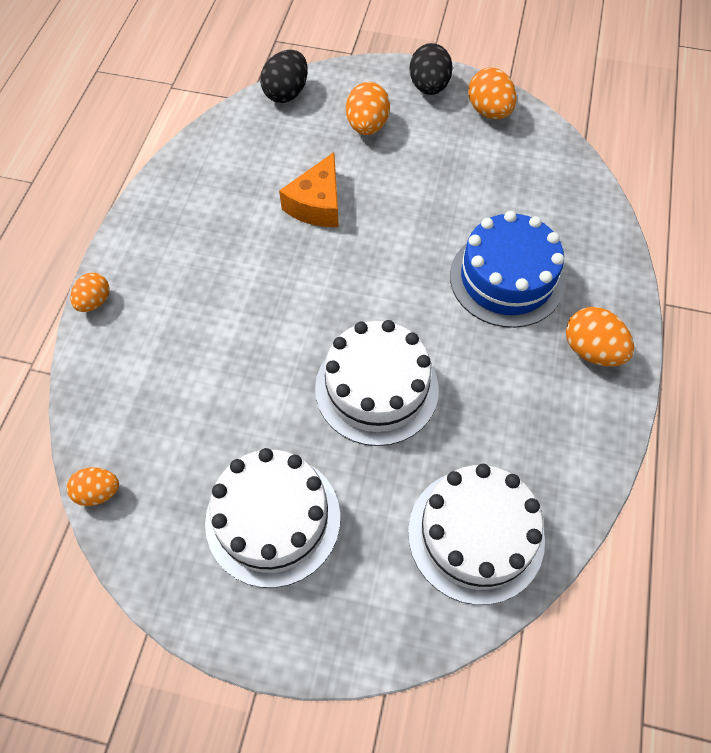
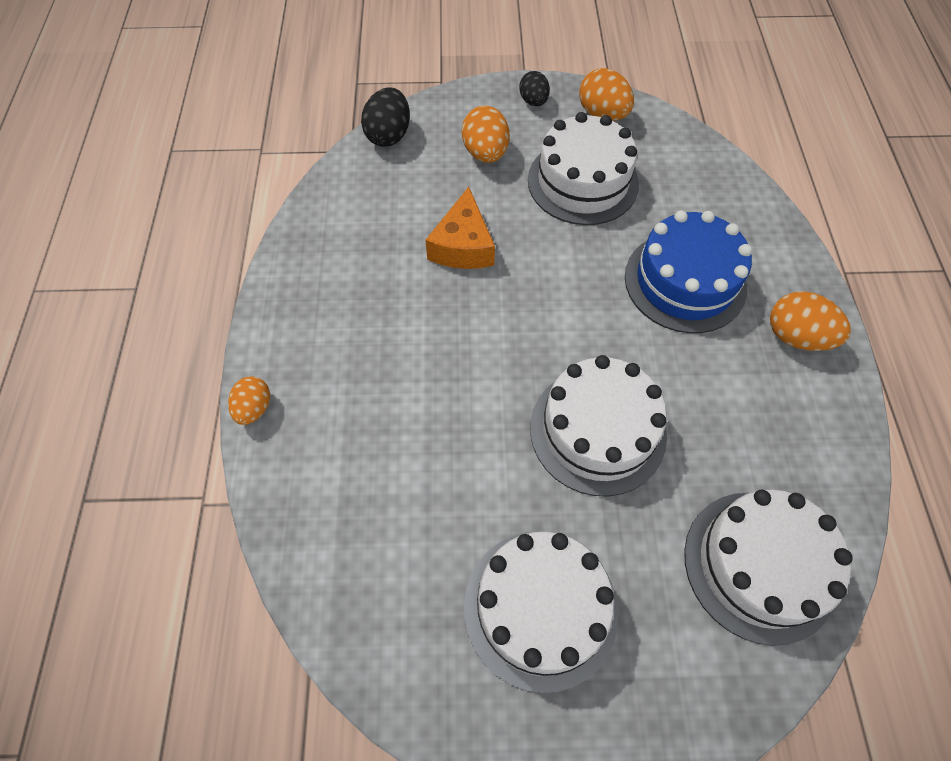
camera: 15 degrees left, 0 degrees up
(98, 492) = (332, 631): orange egg -> none
(429, 87) = (533, 101): black egg -> black egg, size x0.66
(446, 169) = (582, 182): none -> white cake

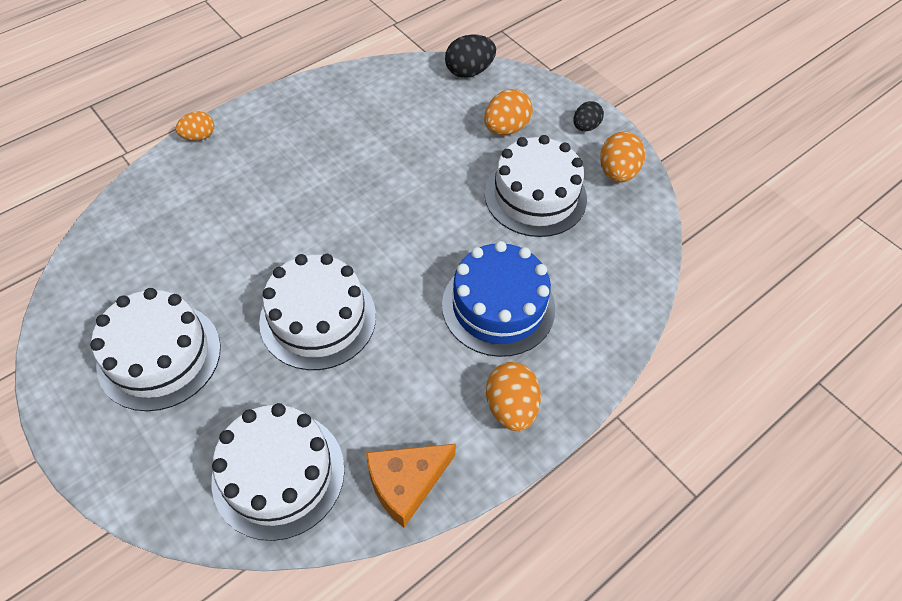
camera: 50 degrees right, 5 degrees down
(463, 245) = (410, 162): orange cheese -> orange cheese (406, 483)

